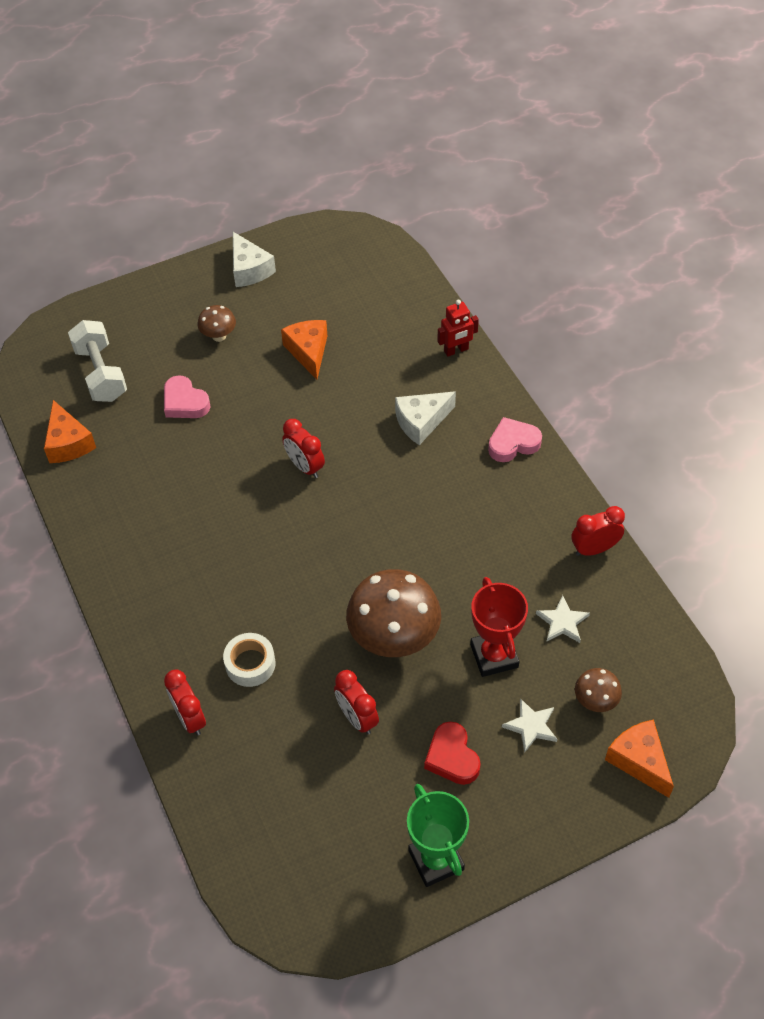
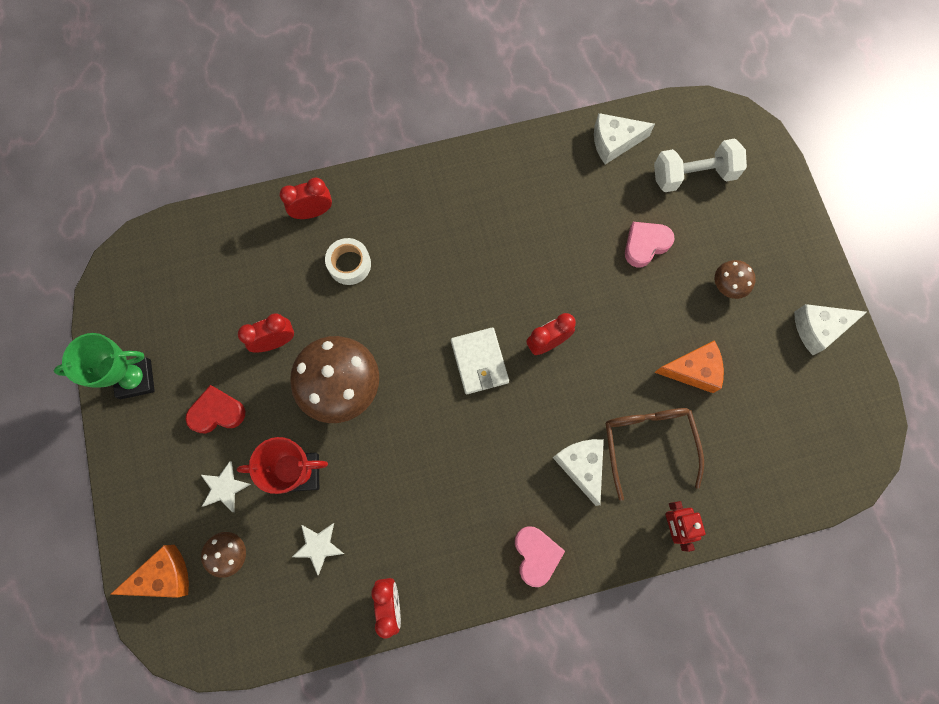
camera: 100 degrees right, 20 degrees up
(68, 443) = (614, 142): orange cheese -> white cheese
(337, 520) = (479, 362): none -> white wallet
(386, 376) = (648, 443): none -> brown glasses

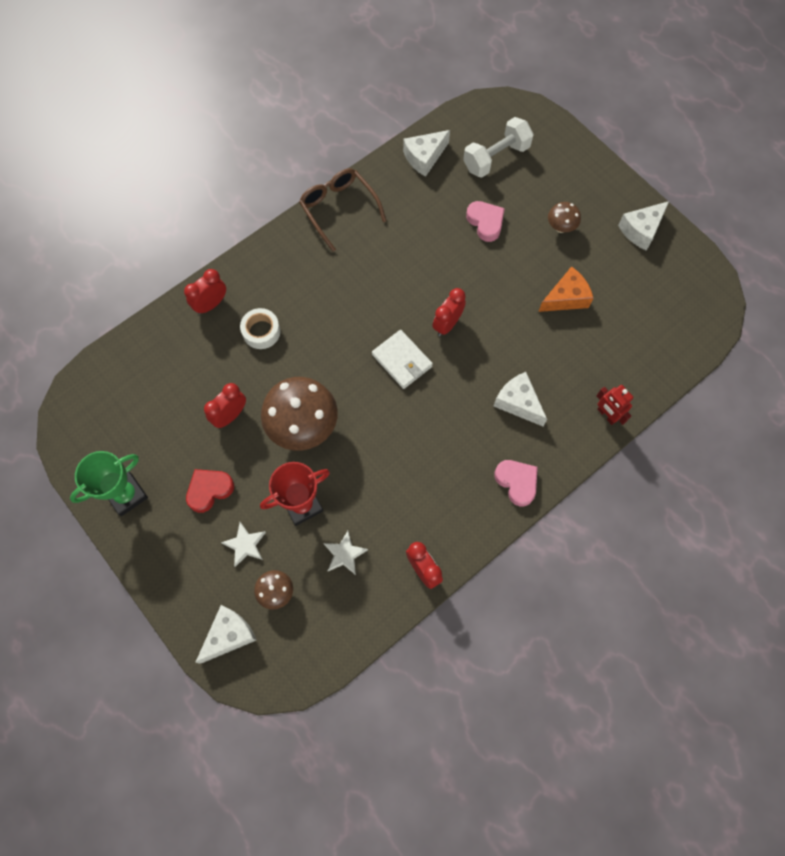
camera: 25 degrees left, 5 degrees down
(164, 576) = (229, 635): orange cheese -> white cheese
(645, 245) = (485, 222): pink heart -> pink heart turned 120 degrees clockwise
(648, 443) = (559, 364): brown glasses -> brown glasses (339, 209)

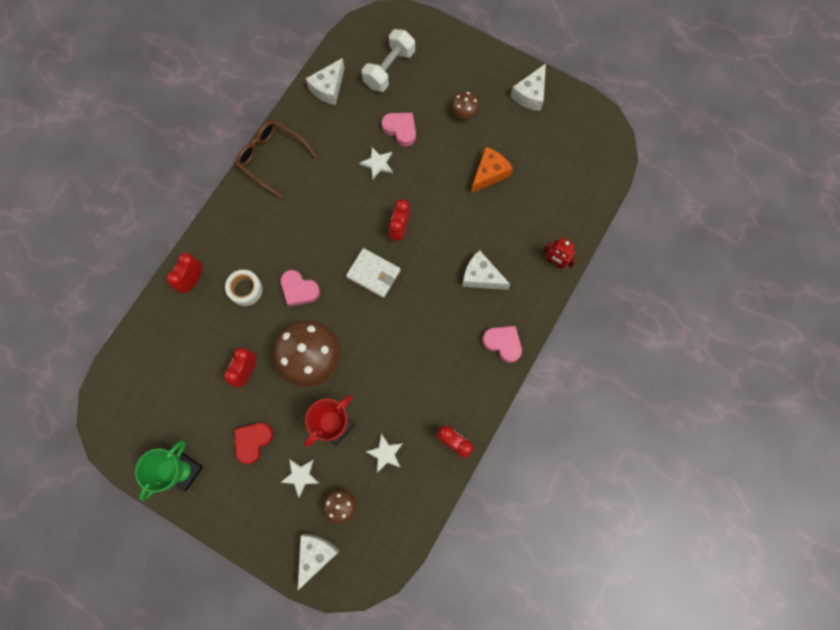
camera: 20 degrees left, 5 degrees up
(317, 351) = (299, 290): none -> pink heart
(448, 249) = (377, 164): none -> white star

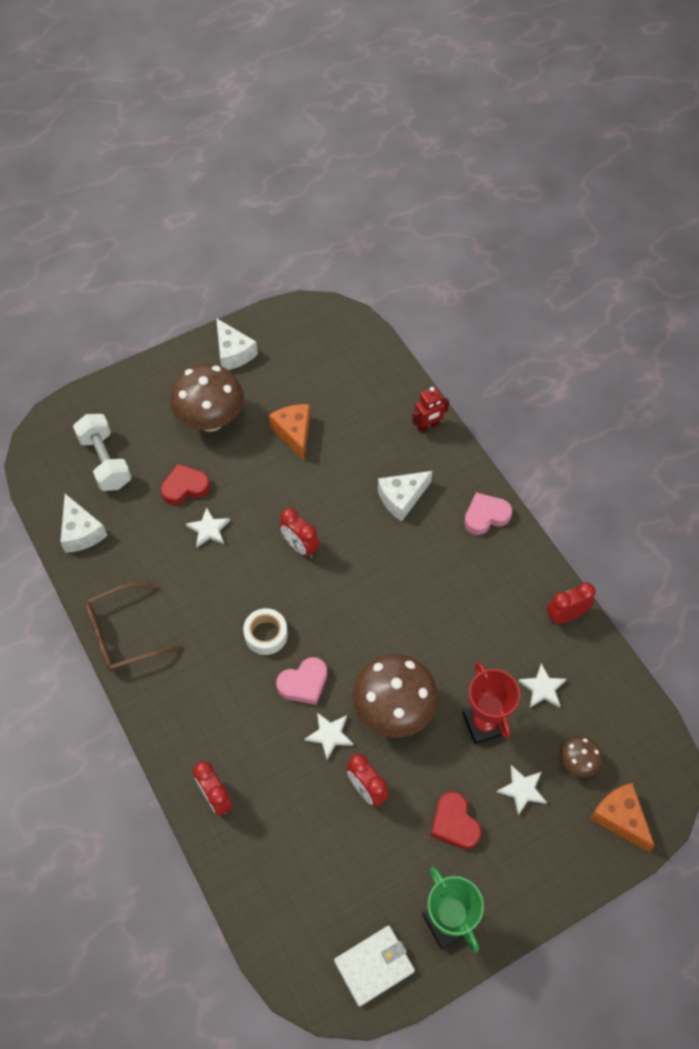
camera: 60 degrees left, 15 degrees down
(245, 289) = (266, 742): white tape -> white tape (266, 635)
(271, 327) = (329, 735): none -> white star
(315, 555) = (619, 818): white cheese -> orange cheese
(373, 274) = (333, 597): white wallet -> white wallet (374, 966)
(400, 129) = (185, 487): pink heart -> red heart
(464, 113) = (211, 420): brown mushroom -> brown mushroom, size x2.07

